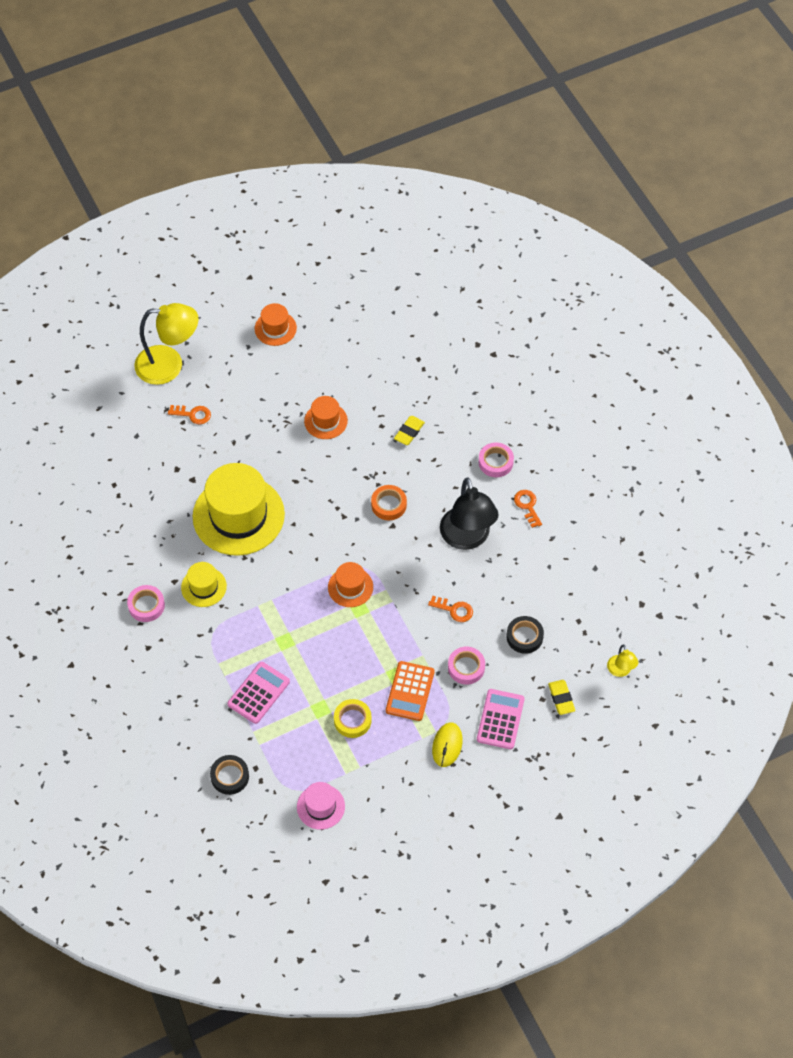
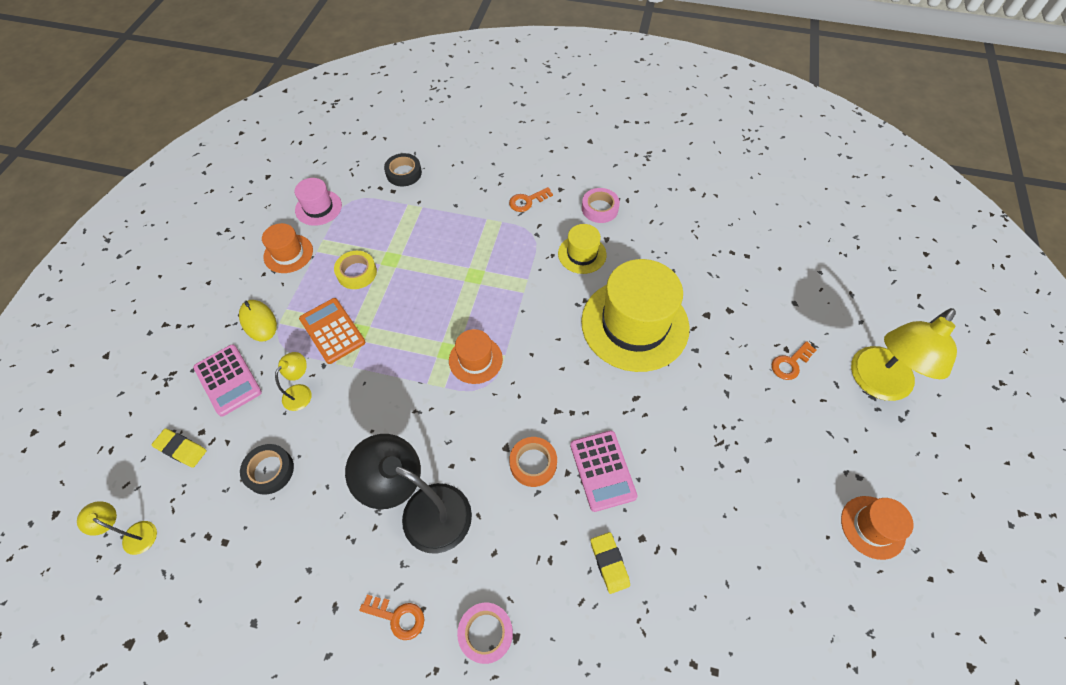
camera: 130 degrees right, 0 degrees up
(258, 693) = (448, 229): pink calculator -> pink calculator (602, 470)
(325, 421) = (692, 482): orange hat -> orange hat (288, 253)
(454, 610) = (363, 429): orange key -> orange key (527, 201)
(466, 667) = (301, 392): pink tape -> yellow lamp

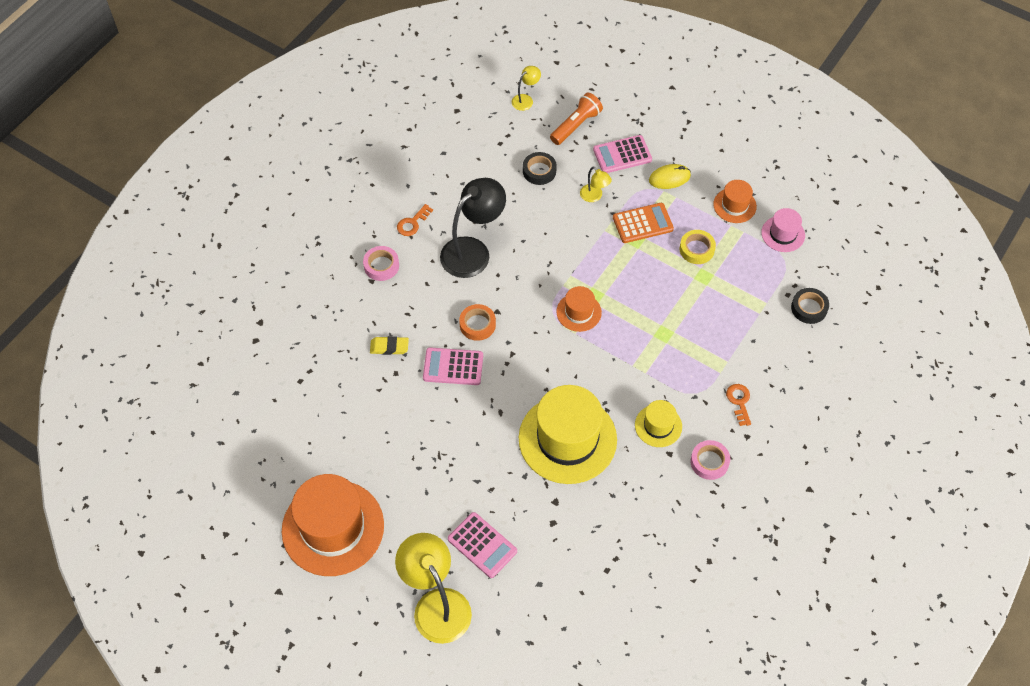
camera: 110 degrees right, 0 degrees up
(181, 449) = (576, 125): yellow eraser -> orange flashlight
(790, 363) = (482, 545): orange key -> pink calculator
(872, 527) = (333, 528): orange hat -> orange hat, size x2.06

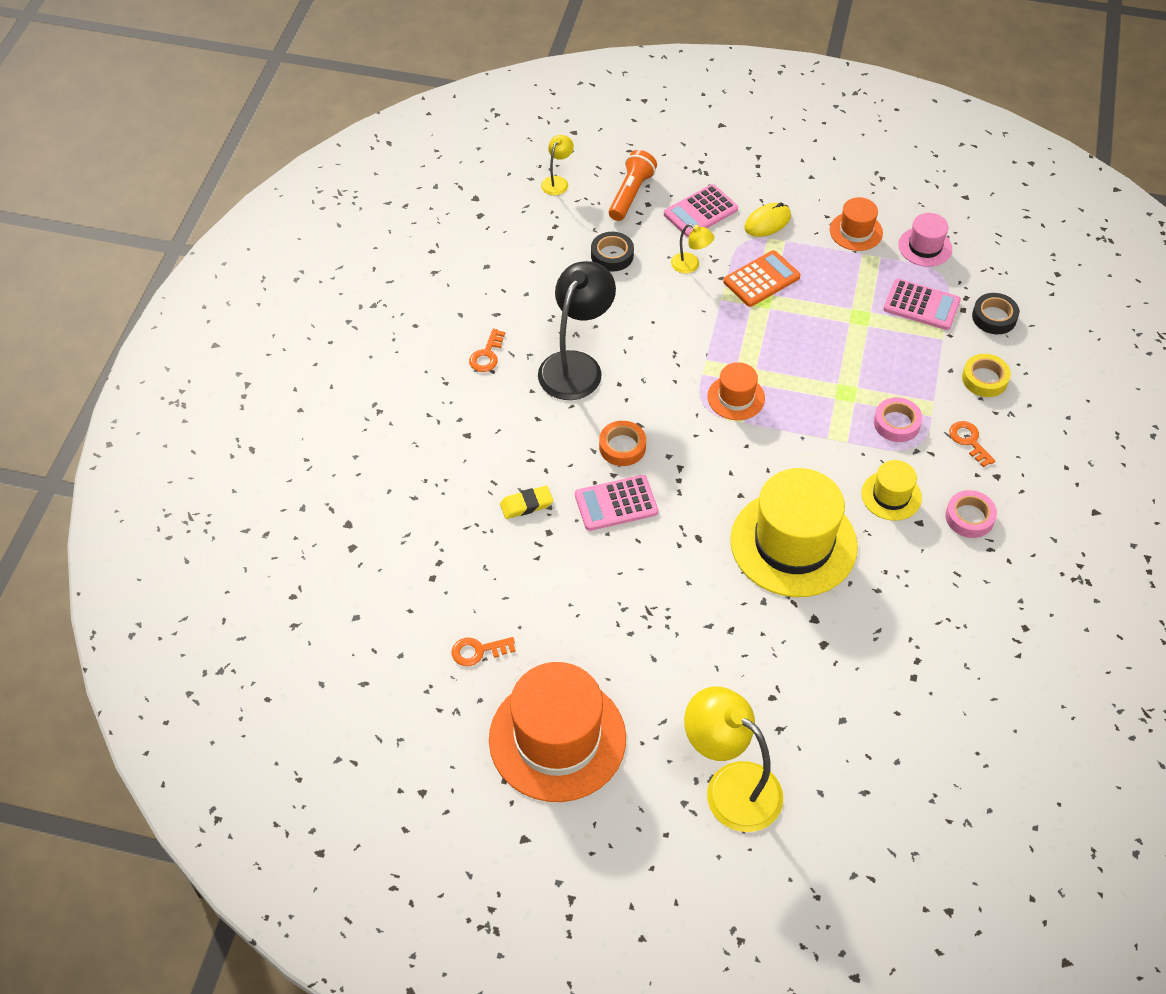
camera: 20 degrees left, 5 degrees down
(307, 445) = (478, 651): none -> orange key
(381, 266) = (471, 414): pink tape -> pink tape (896, 423)
(482, 545) = (752, 698): pink calculator -> pink calculator (921, 305)
(696, 249) = (837, 290): yellow tape -> yellow tape (984, 379)

